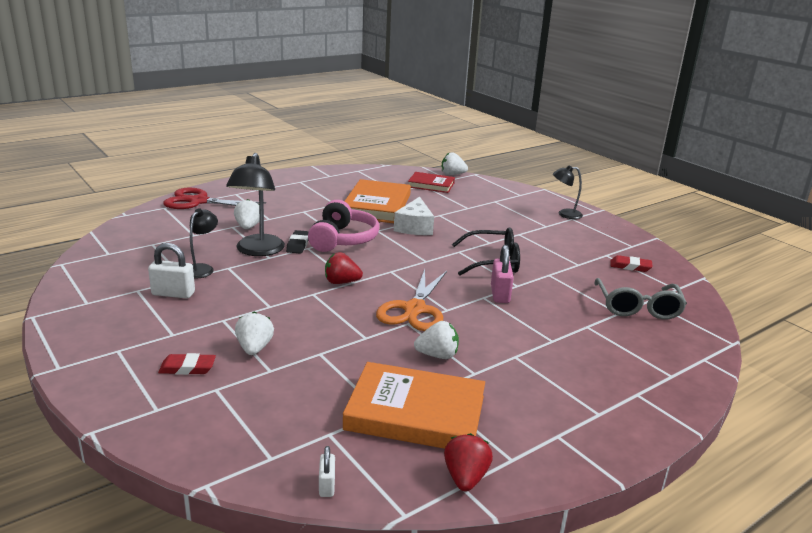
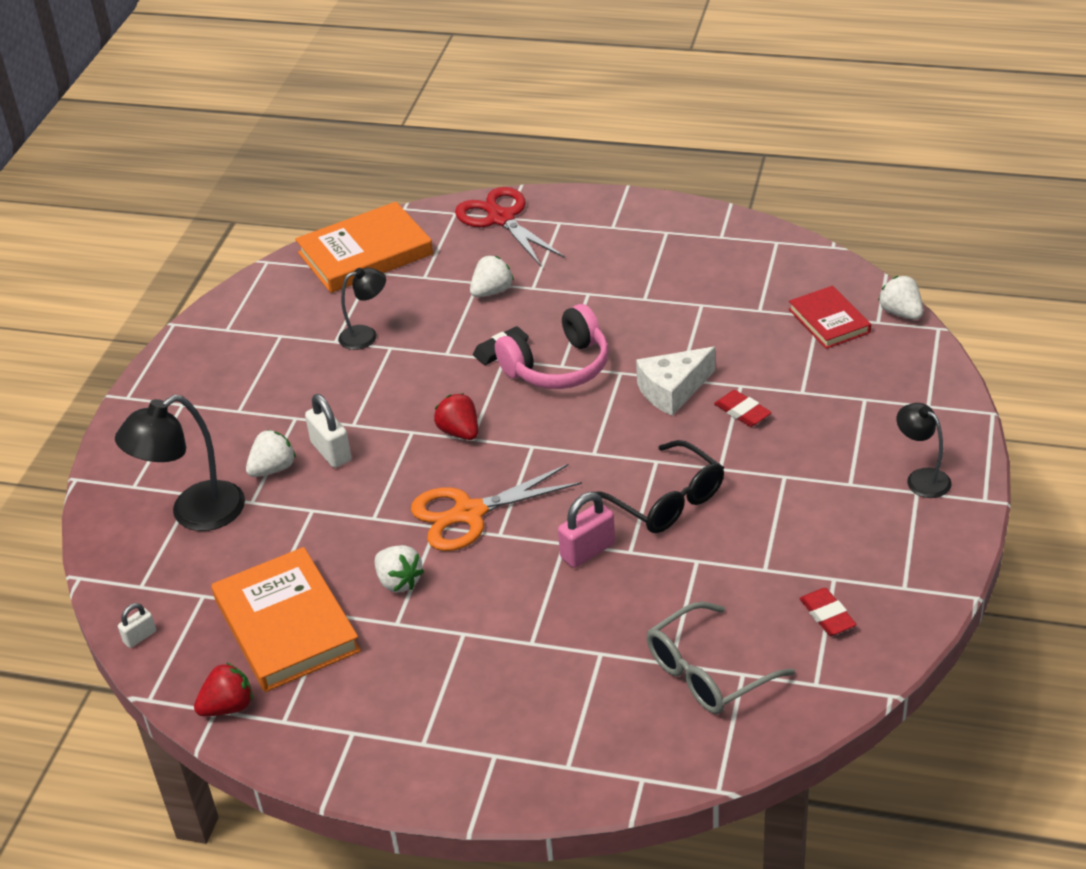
camera: 55 degrees right, 15 degrees up
(173, 293) = (300, 358): white padlock -> white padlock (331, 452)
(187, 368) = (202, 457): red eraser -> red eraser (742, 412)
(258, 251) = (449, 337): black lamp -> black lamp (194, 514)
(377, 206) = (688, 328): orange book -> orange book (365, 254)

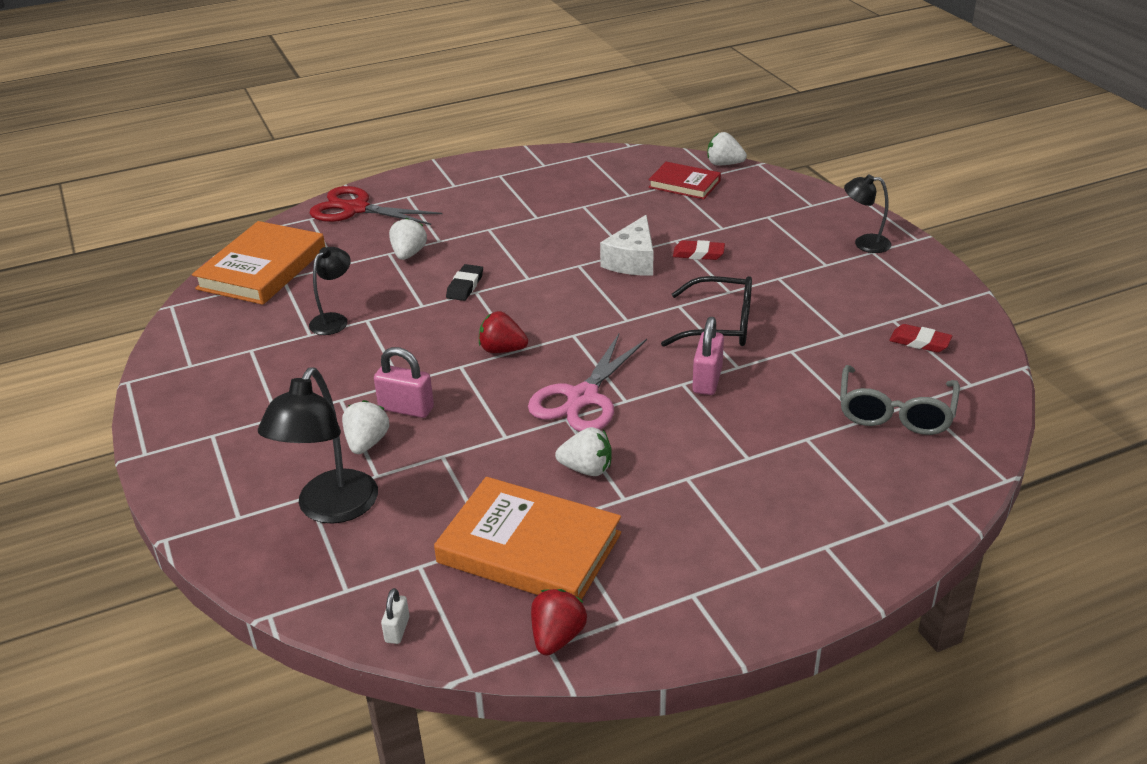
camera: 40 degrees left, 5 degrees down
(331, 452) = (406, 408): white padlock -> pink padlock
(469, 513) = (583, 397): orange scissors -> pink scissors
(558, 367) = (526, 279): pink headphones -> none

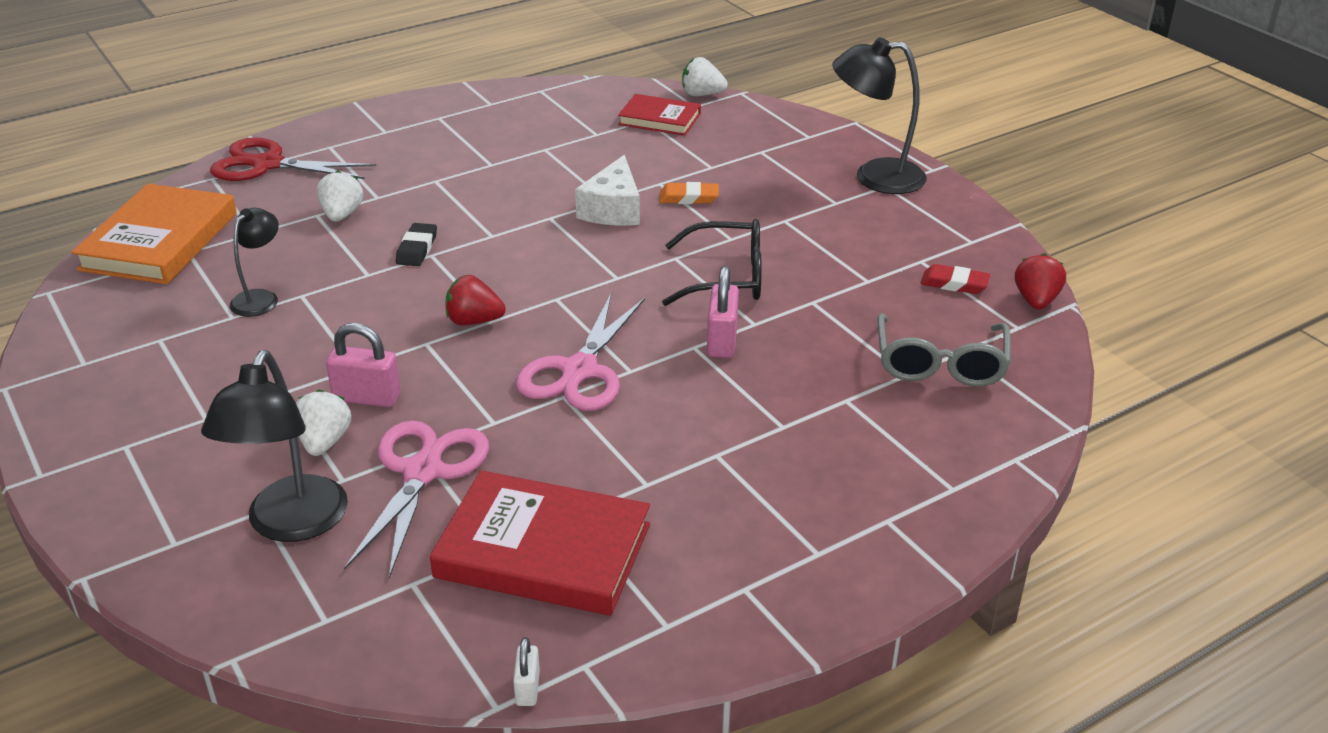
camera: 10 degrees left, 0 degrees up
(397, 630) = (396, 662): white padlock -> white padlock (527, 688)
(441, 474) = (423, 472): none -> pink scissors
(529, 548) = (543, 551): orange book -> red book
(557, 637) = (593, 653): red strawberry -> red strawberry (1036, 301)
(586, 469) = (597, 453): white strawberry -> none
(698, 254) = (688, 198): red eraser -> orange eraser
(864, 243) = (875, 177): black lamp -> black lamp, size x1.70

